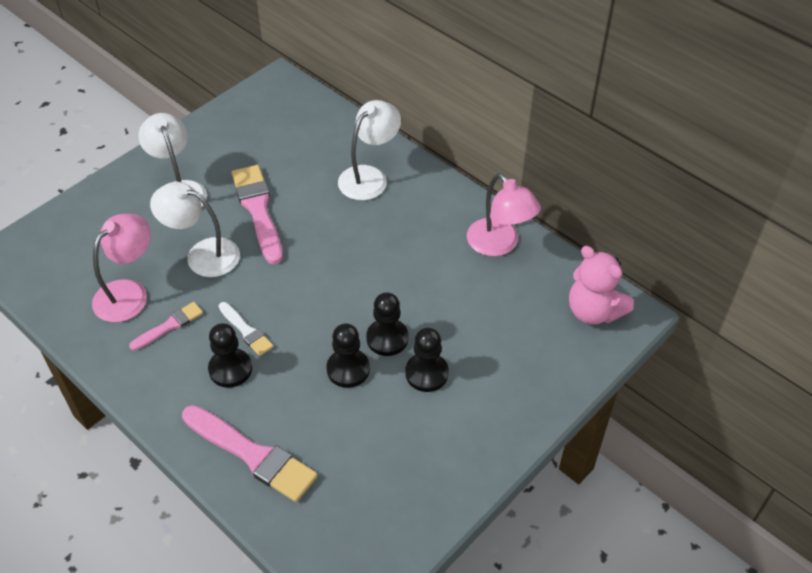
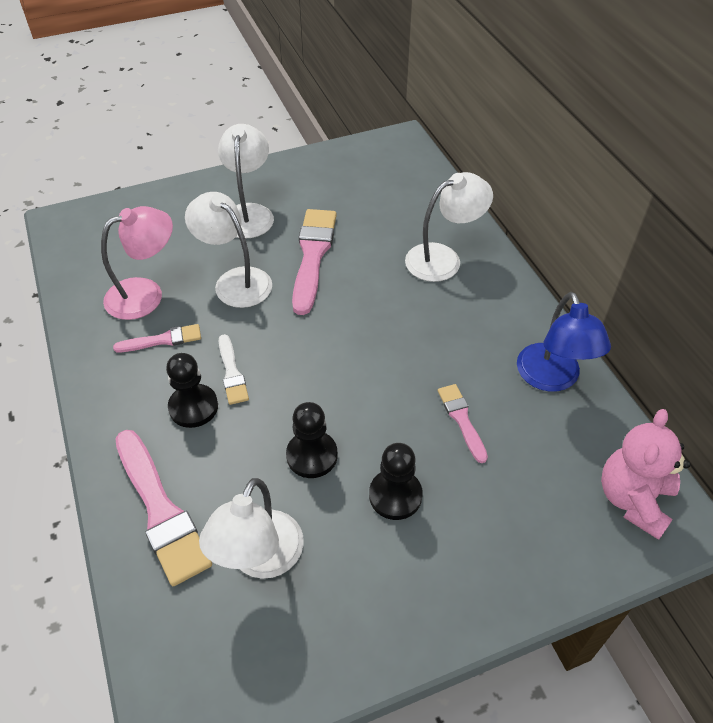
camera: 25 degrees right, 0 degrees up
(350, 457) = (260, 559): none -> white lamp
(387, 338) = (372, 437): black pawn -> none
(447, 300) = (461, 419): none -> pink brush
(499, 245) = (552, 378): pink lamp -> blue lamp
(593, 311) = (633, 499): pink teddy bear -> pink teddy bear turned 45 degrees clockwise

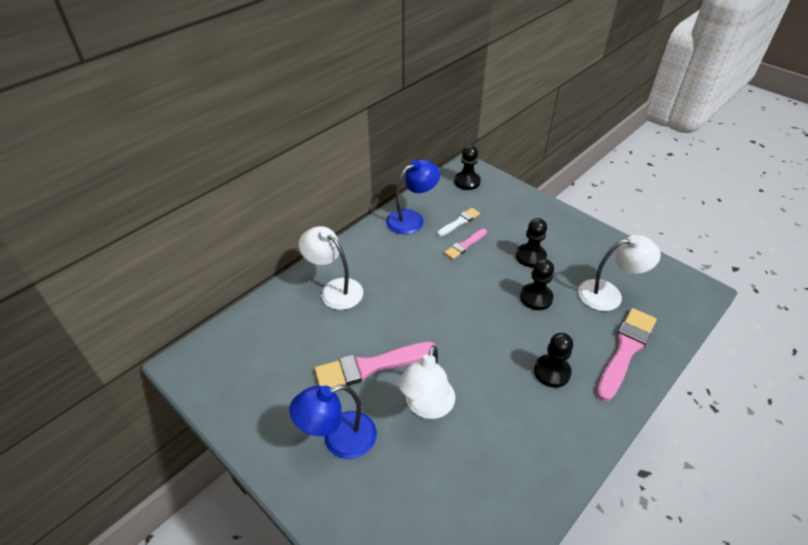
camera: 115 degrees left, 5 degrees down
(146, 294) = (480, 467): pink lamp -> none
(163, 340) = (514, 424): pink brush -> none
(232, 373) = (511, 364): white brush -> white brush (459, 222)
(249, 213) = (339, 439): white lamp -> blue lamp
(633, 499) = (467, 181): pink teddy bear -> black pawn

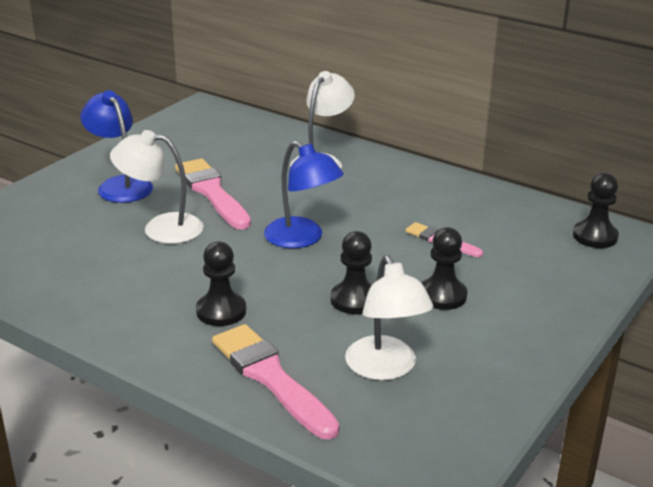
camera: 80 degrees right, 15 degrees down
(411, 219) = (476, 198): blue lamp -> blue lamp (302, 239)
(459, 222) = (490, 234): white brush -> none
(625, 350) = (271, 378): pink brush -> pink brush turned 150 degrees counterclockwise

